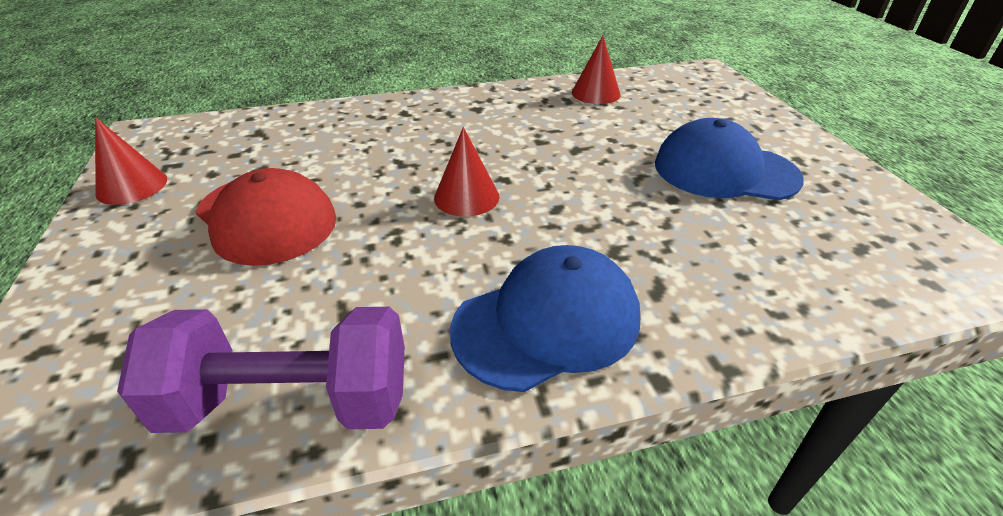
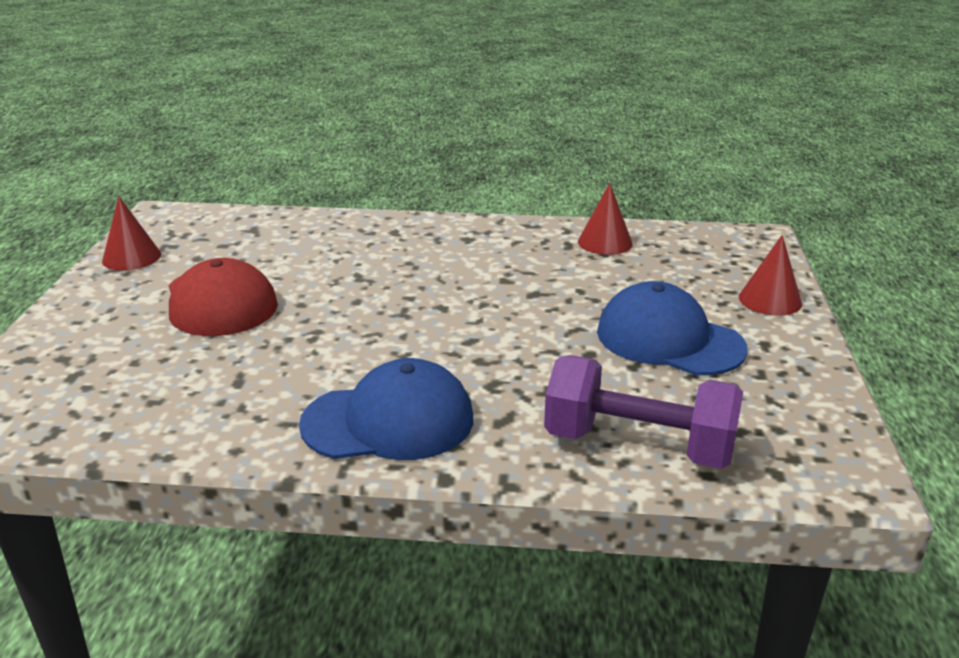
camera: 20 degrees right, 10 degrees down
(290, 402) = (168, 426): purple dumbbell -> purple dumbbell (638, 445)
(466, 197) = (396, 316): red cone -> red cone (770, 300)

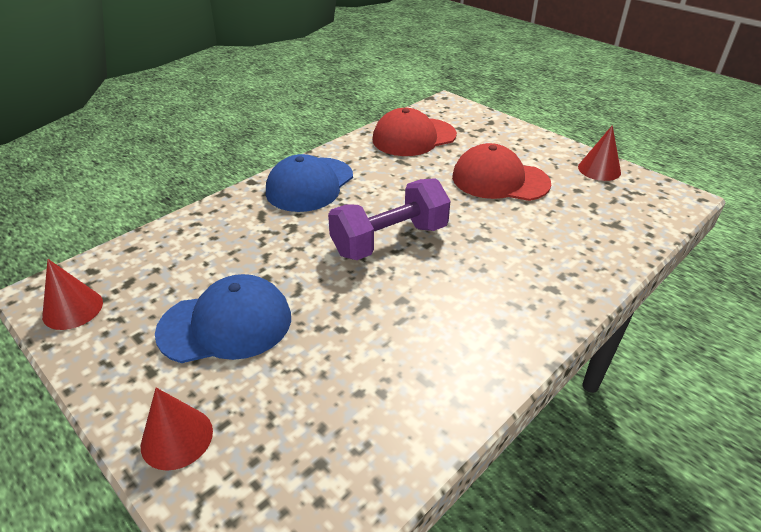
camera: 130 degrees right, 10 degrees up
(144, 401) = (414, 137): none -> red cap
(605, 242) = (401, 410): red cone -> red cone (73, 309)
(638, 445) = (179, 241): purple dumbbell -> purple dumbbell (389, 240)

